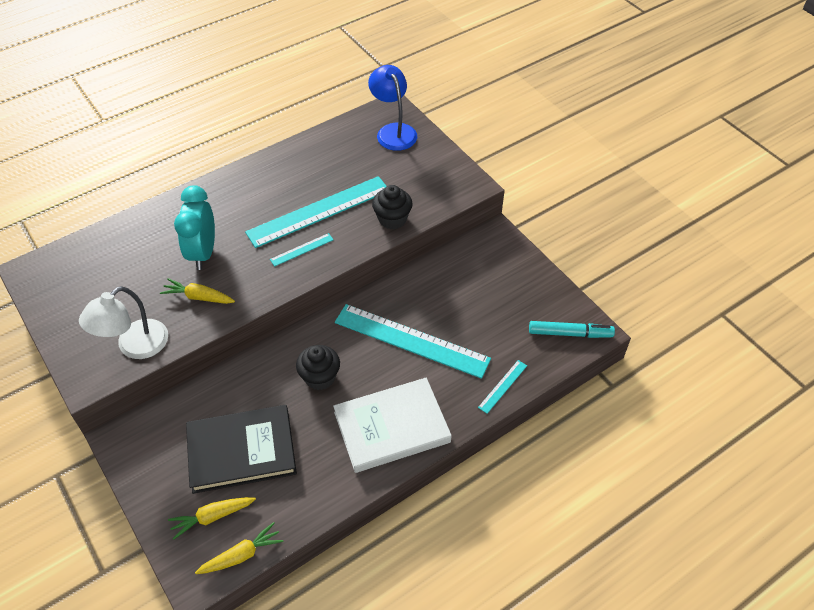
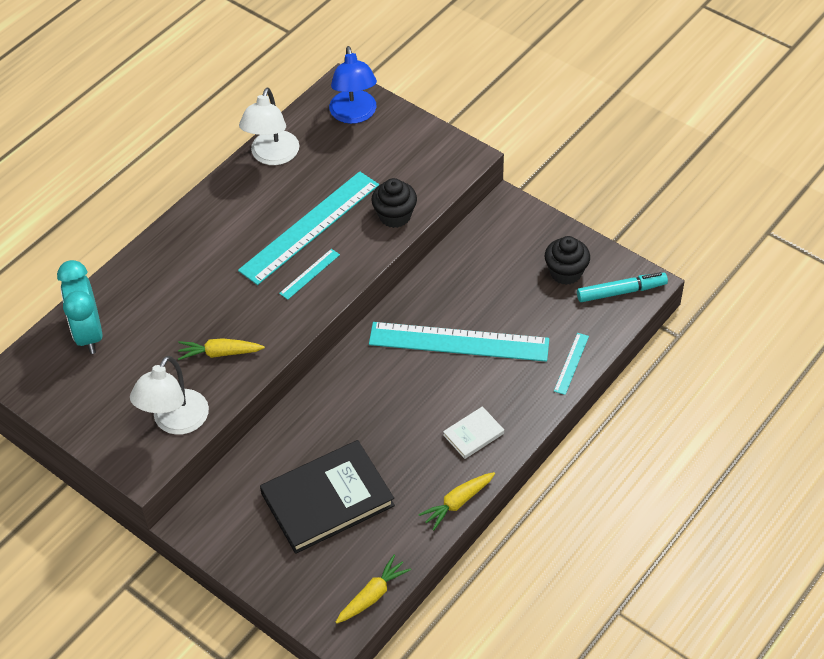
camera: 15 degrees left, 0 degrees up
(203, 253) = (201, 305): turquoise clock -> turquoise clock (89, 334)
(212, 517) = (326, 569): yellow carrot -> yellow carrot (458, 502)
(314, 148) = (272, 156): none -> white lamp
(320, 377) = (377, 405): black cupcake -> black cupcake (566, 272)
(392, 427) = (473, 434): white book -> white book, size x0.46
(393, 131) = (354, 115): blue lamp -> blue lamp turned 150 degrees counterclockwise

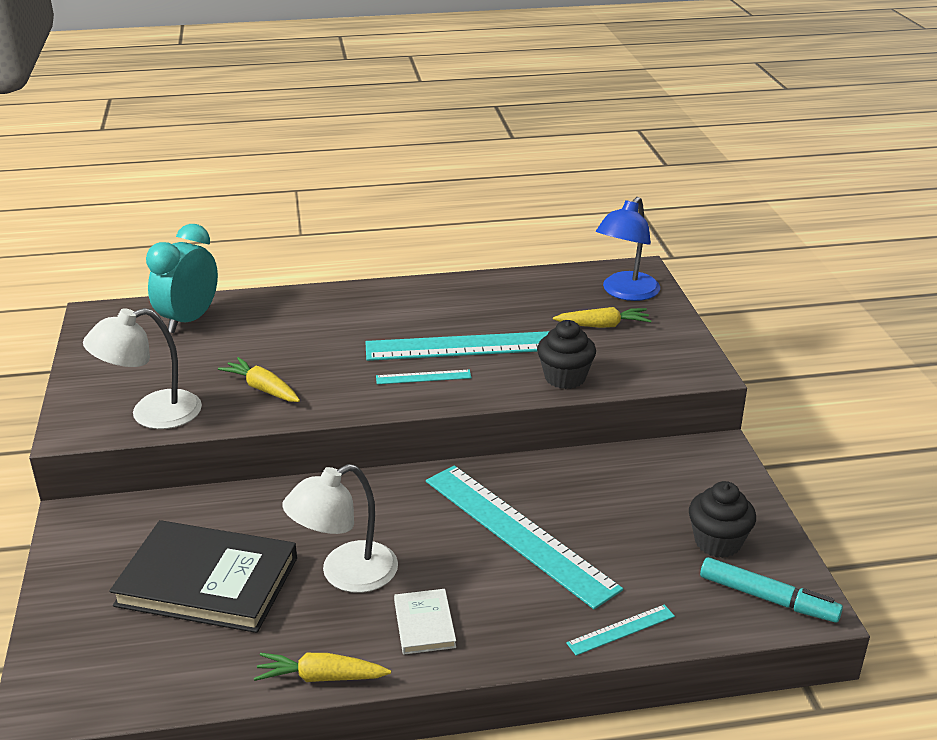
camera: 40 degrees right, 20 degrees down
(272, 156) = (510, 285): white lamp -> white lamp (345, 574)
(372, 595) = (118, 700): yellow carrot -> yellow carrot (603, 325)
(473, 434) = (424, 624): white book -> white book turned 75 degrees clockwise

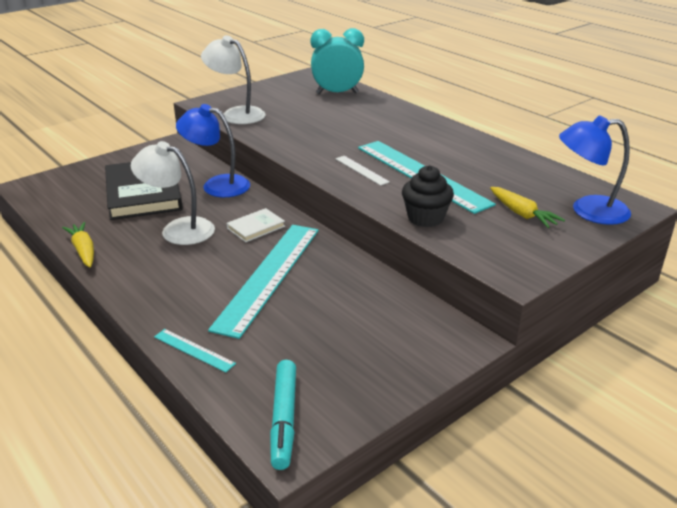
camera: 60 degrees right, 0 degrees up
(258, 509) = (217, 185): none -> blue lamp
(263, 389) = (291, 131): yellow carrot -> none
(423, 377) = (361, 170): turquoise ruler -> white ruler
(424, 624) = (149, 269): white book -> white book (256, 227)
(717, 542) = (337, 372): black cupcake -> none

